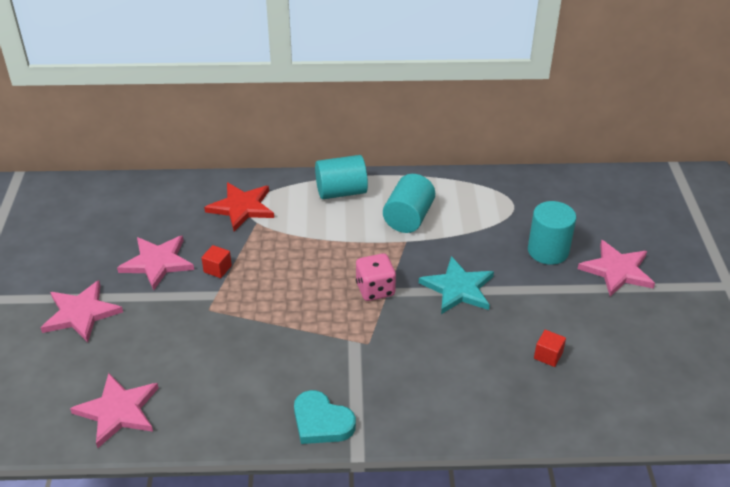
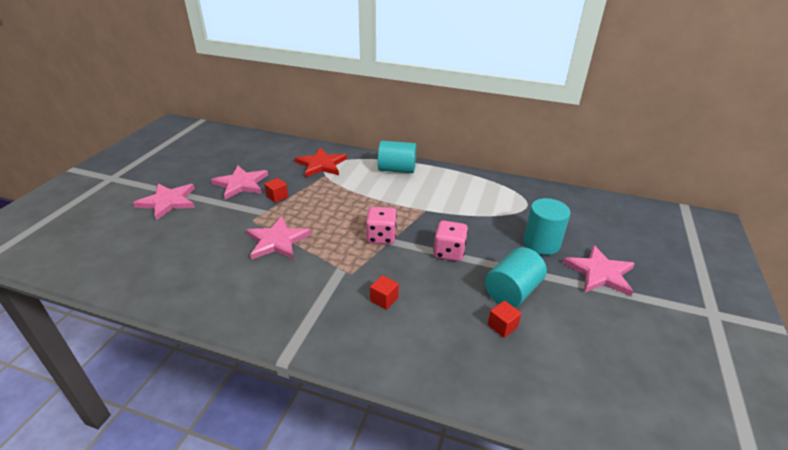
camera: 20 degrees right, 5 degrees down
(118, 411) = (135, 270): pink star -> pink star (277, 241)
(321, 422) = (273, 323): turquoise heart -> none
(408, 218) = (437, 196): turquoise cylinder -> turquoise cylinder (512, 291)
(420, 362) = (384, 299): none -> red cube
(458, 288) = (449, 252): turquoise star -> pink dice

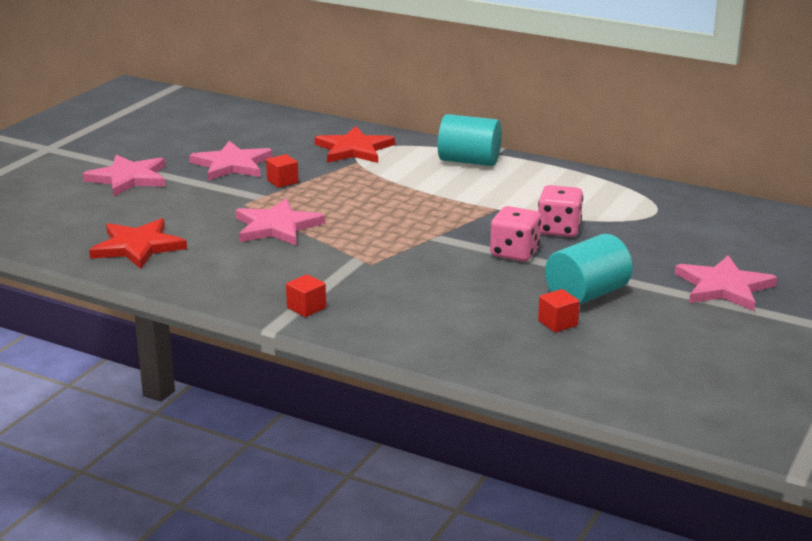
camera: 10 degrees right, 10 degrees down
(173, 272) = (138, 247): none -> red star
(381, 237) = (423, 232): pink dice -> pink dice (559, 230)
(384, 299) = (409, 289): red cube -> red cube (306, 308)
(541, 243) = (655, 253): turquoise cylinder -> none

